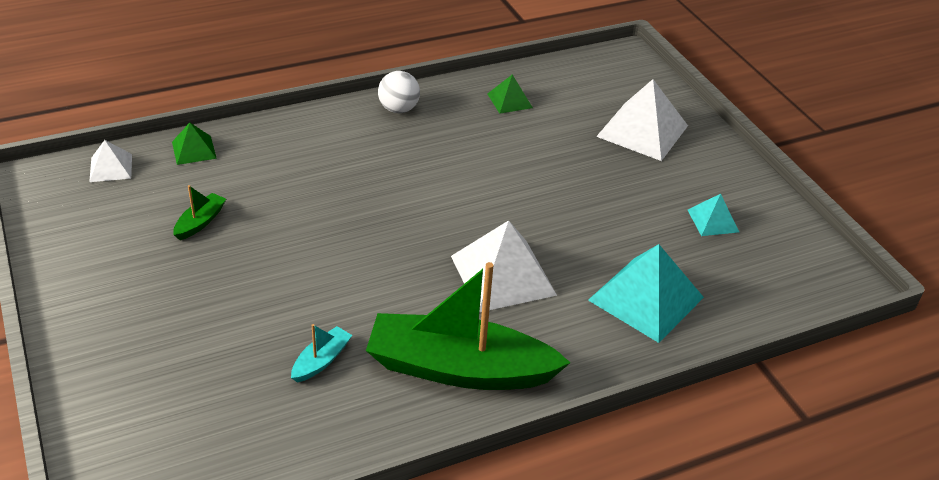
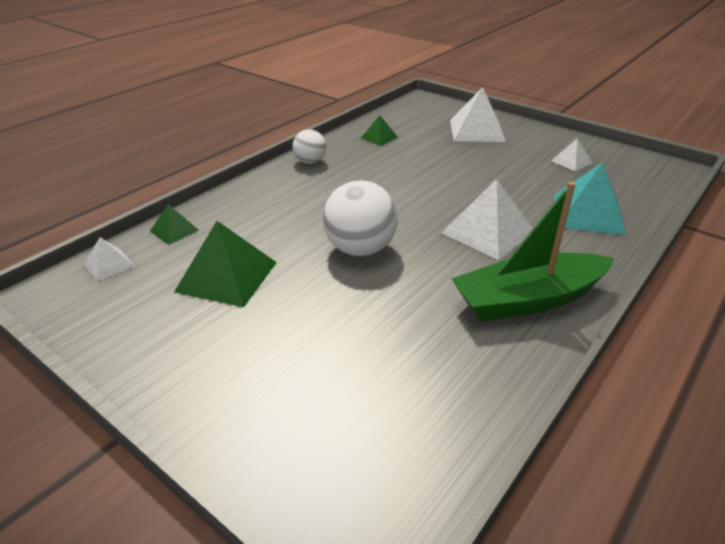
camera: 25 degrees left, 5 degrees down
(200, 222) = (226, 276): green boat -> green pyramid
(321, 360) = (425, 336): turquoise boat -> none
(349, 242) = (360, 249): none -> white ball
(713, 220) = (571, 161): turquoise pyramid -> white pyramid

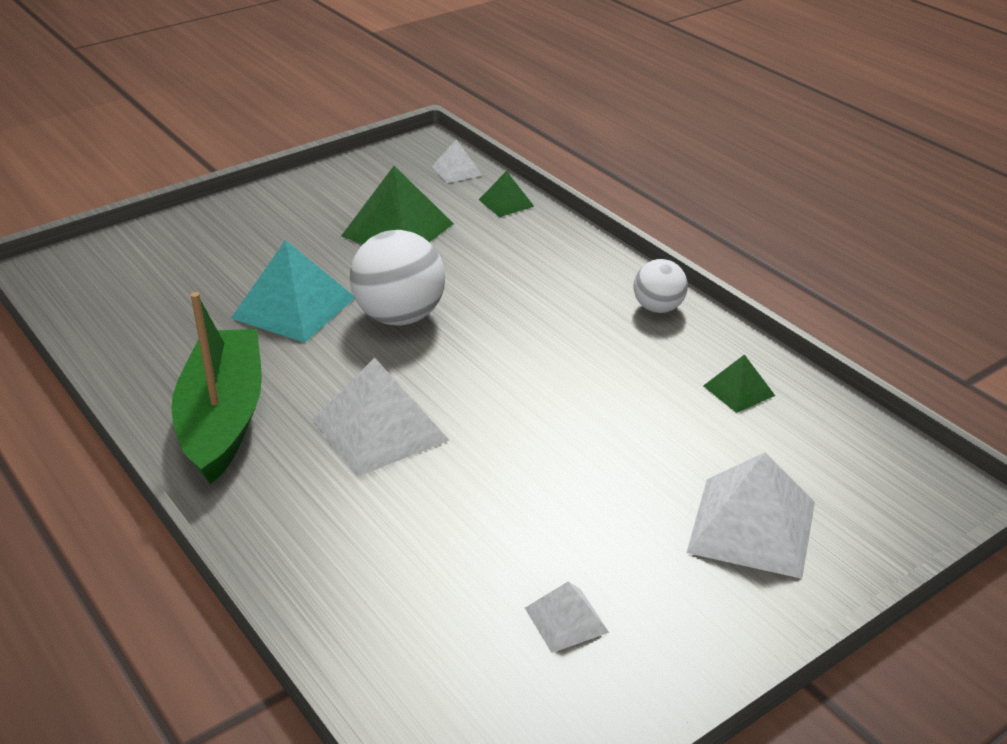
camera: 105 degrees right, 0 degrees up
(588, 214) = (372, 557): turquoise pyramid -> turquoise pyramid (293, 307)

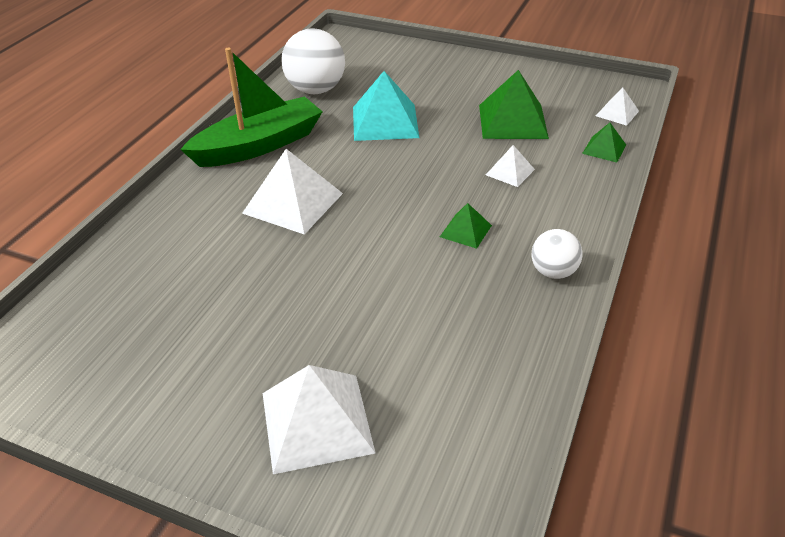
camera: 60 degrees right, 5 degrees up
(400, 316) = (416, 162): white ball -> white ball (316, 90)
(566, 620) = (159, 355): white pyramid -> white pyramid (510, 172)
(739, 390) = (486, 356): green pyramid -> green pyramid (465, 231)

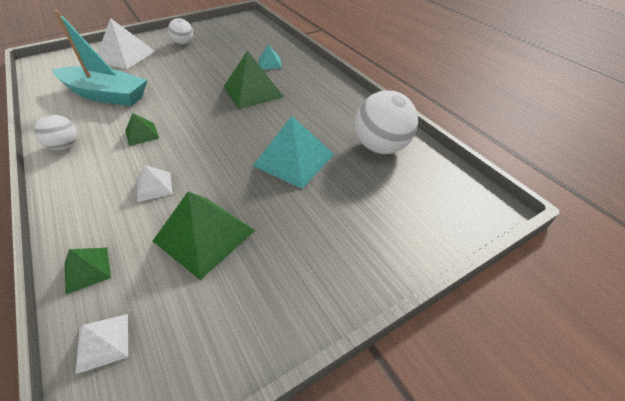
camera: 125 degrees right, 5 degrees up
(197, 378) = (183, 43): none -> white ball
(200, 228) = (270, 63): none -> turquoise pyramid
(259, 145) = (326, 99): green boat -> none
(293, 203) = (253, 91): white pyramid -> green pyramid
(442, 330) = (106, 95): none -> turquoise boat

